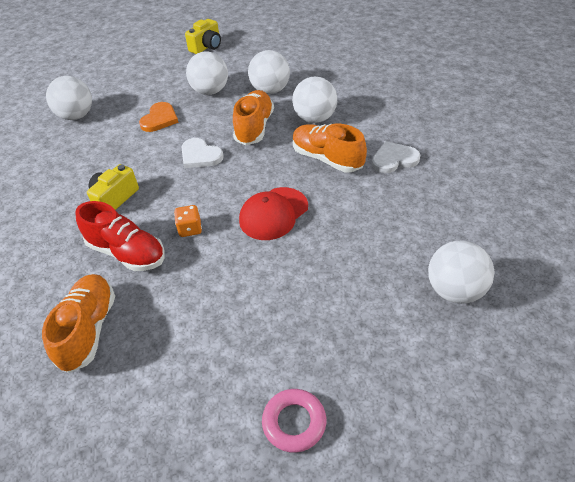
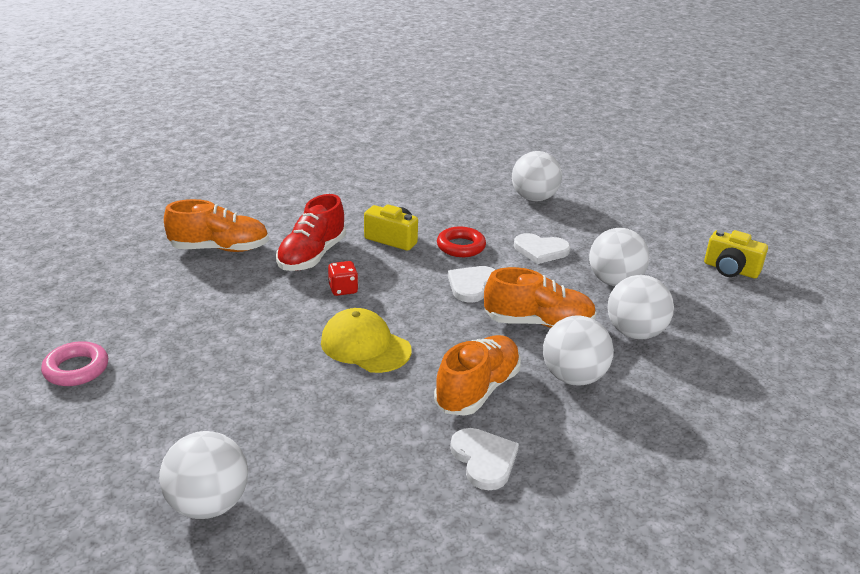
camera: 80 degrees right, 15 degrees down
(141, 159) = (461, 246): none -> red ring
(159, 119) = (540, 250): orange heart -> white heart
(190, 229) = (343, 289): orange dice -> red dice
(273, 213) = (365, 346): red cap -> yellow cap

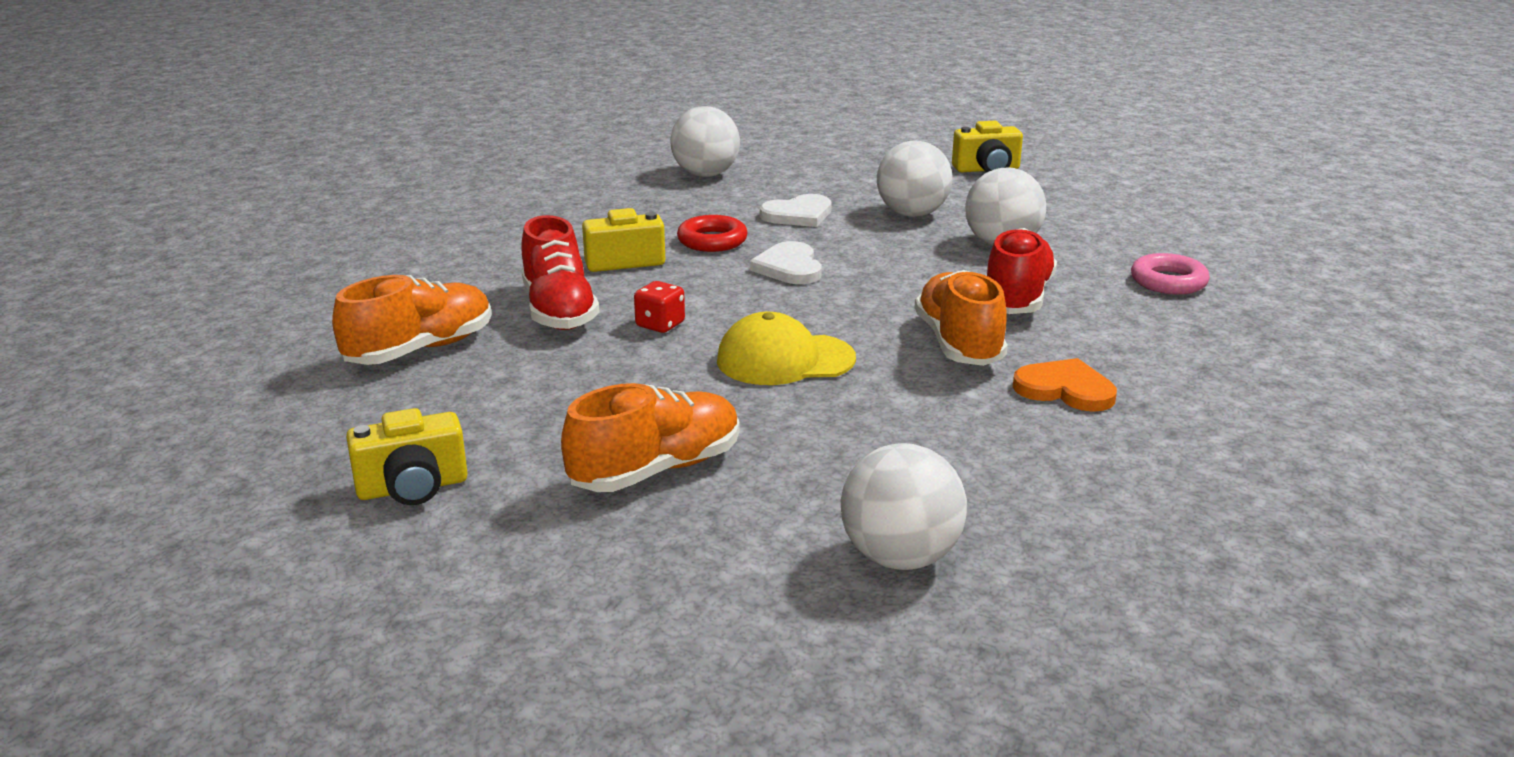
camera: 40 degrees left, 5 degrees down
(76, 369) = (480, 539): pink ring -> pink ring (1168, 282)
(98, 325) = (413, 488): none -> yellow camera
(484, 460) = (1065, 389): white heart -> orange heart
(538, 323) = (909, 271): orange shoe -> orange shoe (656, 470)
(573, 377) = (1017, 298): white ball -> red shoe

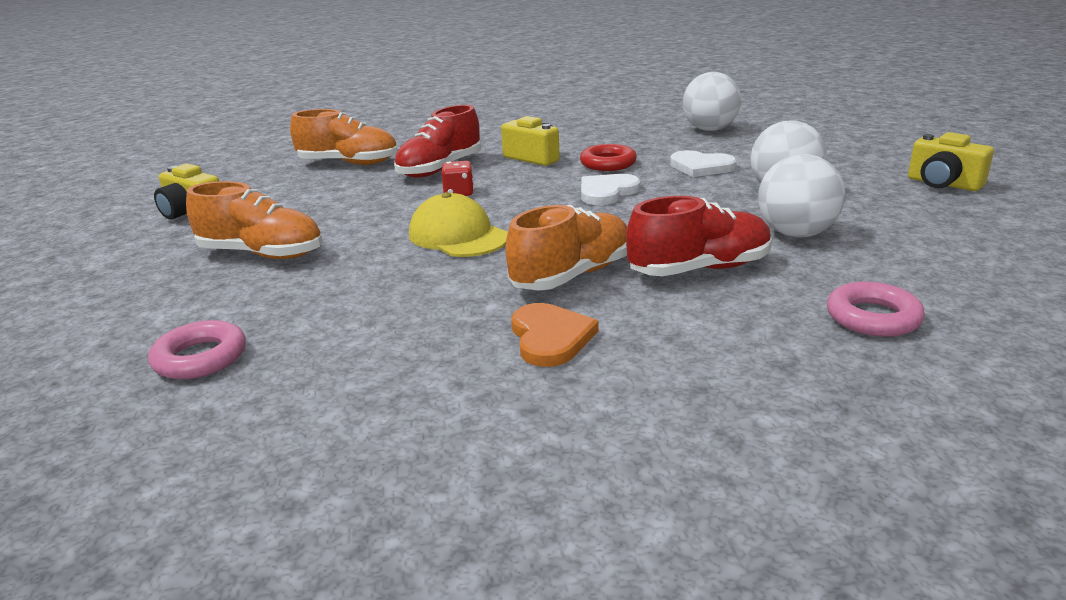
camera: 55 degrees right, 0 degrees up
(900, 557) = (200, 358): white ball -> pink ring

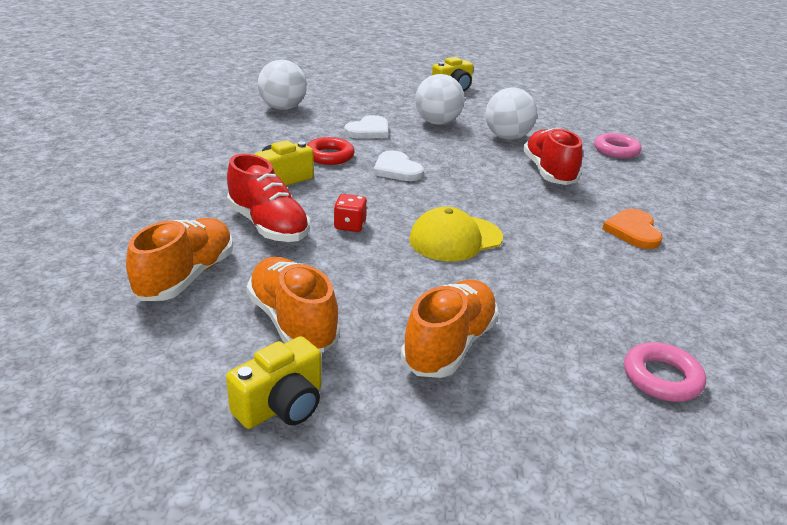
camera: 80 degrees left, 5 degrees up
(550, 337) = (633, 231): orange heart -> orange heart turned 90 degrees counterclockwise
(572, 275) = (546, 209): orange shoe -> orange shoe (292, 322)

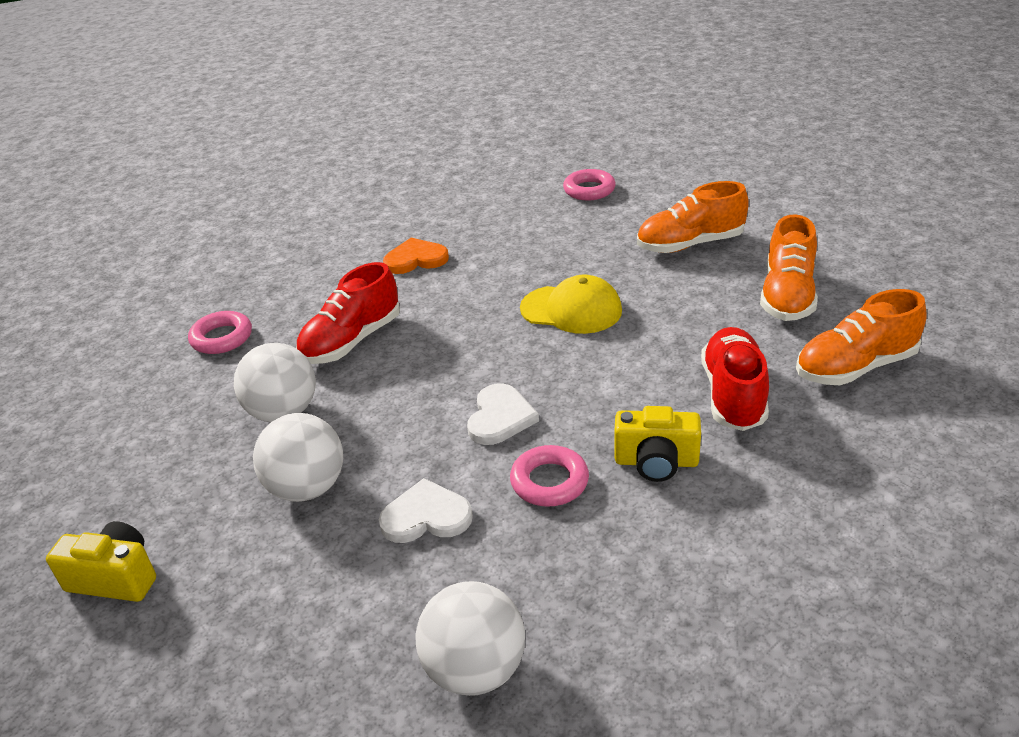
camera: 130 degrees left, 5 degrees up
(281, 406) = (835, 253): yellow camera -> none
(329, 156) = (549, 481): red ring -> pink ring
(350, 225) = (649, 361): red dice -> none
(633, 231) = (416, 259): orange heart -> orange heart turned 150 degrees counterclockwise

